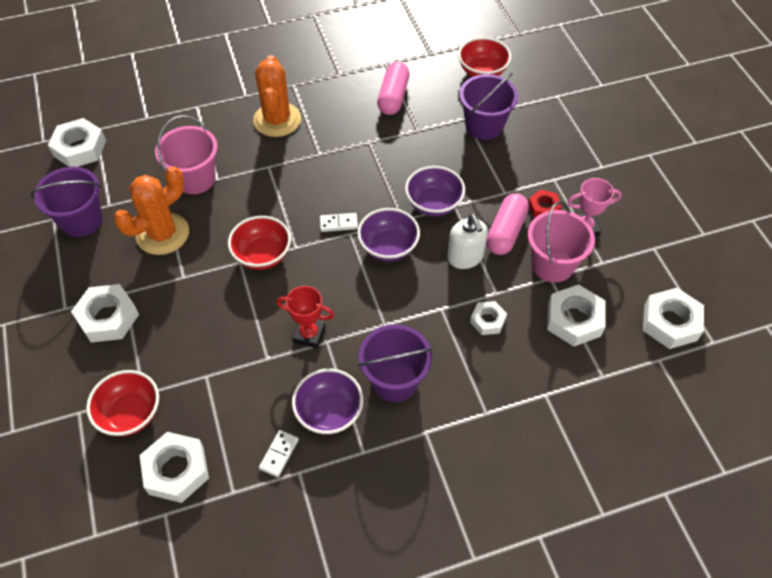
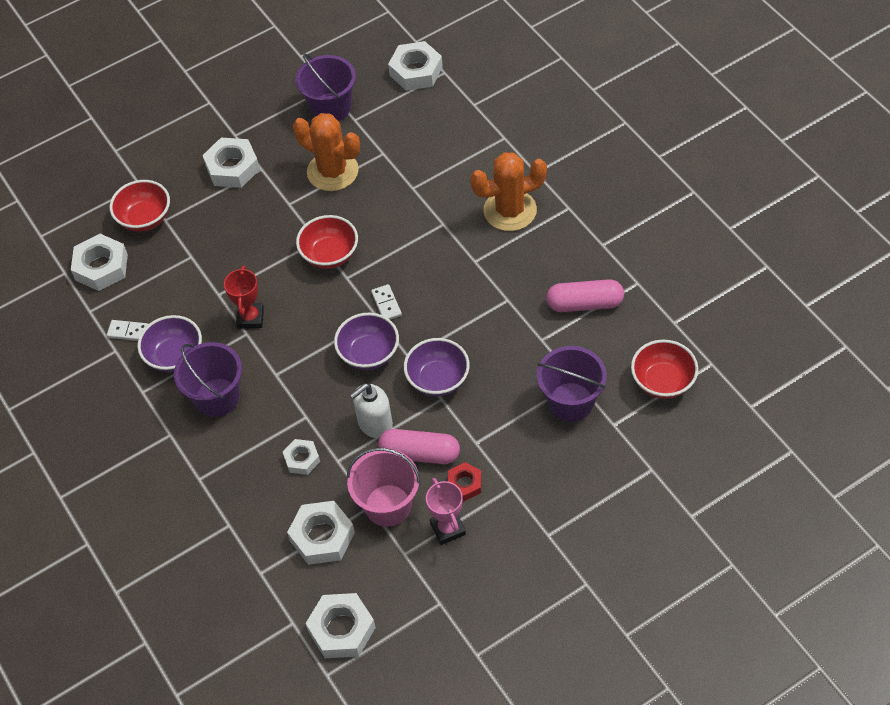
camera: 80 degrees right, 0 degrees up
(195, 179) = (407, 171): pink bucket -> none

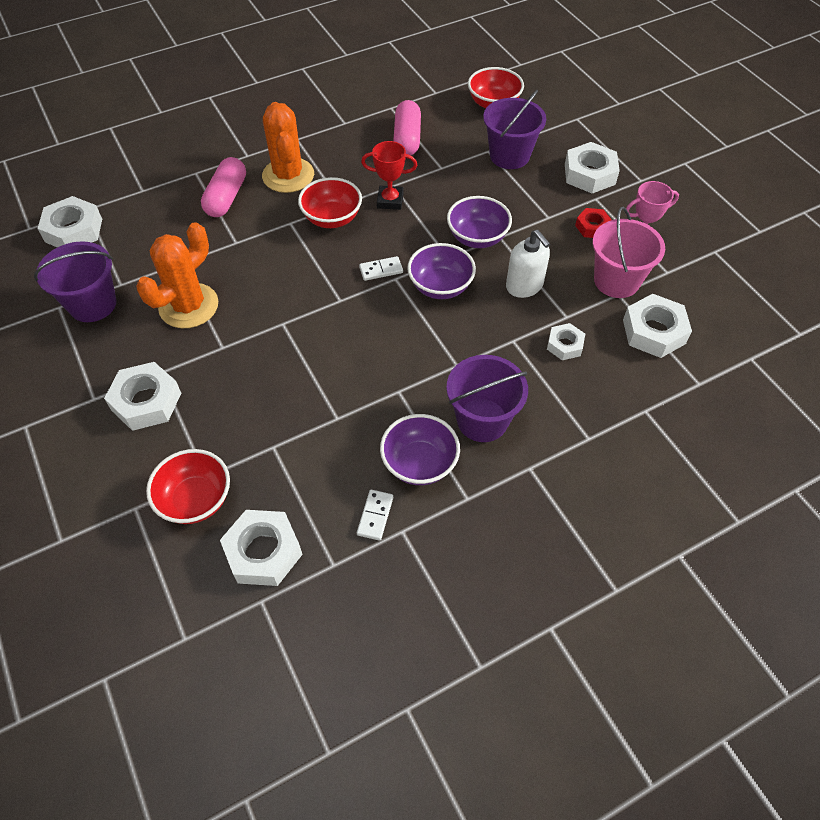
camera: 90 degrees left, 0 degrees up
(250, 318) = (377, 386): red trophy -> red trophy (390, 200)
(330, 255) = (305, 313): red bowl -> red bowl (332, 218)
(341, 629) = (751, 320): white nut -> white nut (589, 174)
(420, 453) = (559, 255): pink capsule -> pink capsule (226, 197)

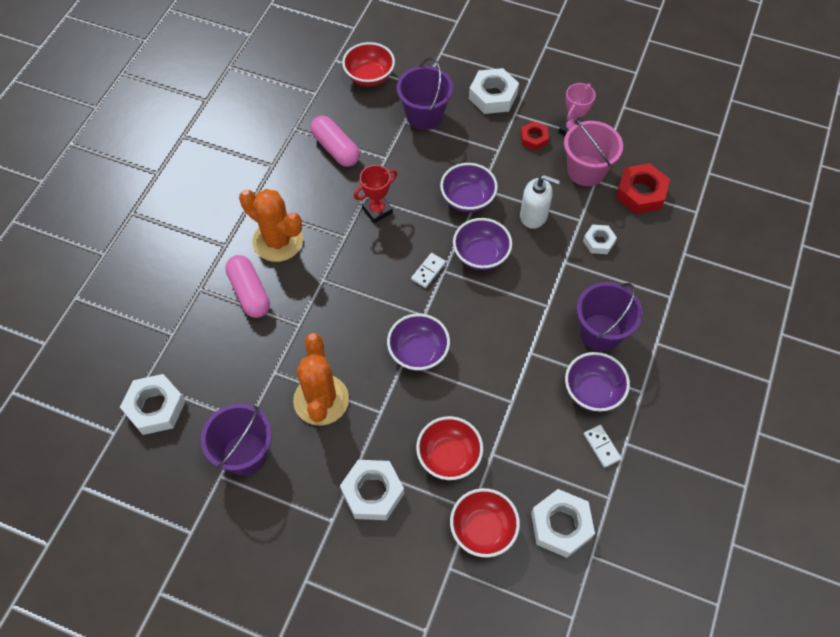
camera: 40 degrees left, 5 degrees up
(303, 324) = (418, 352): none -> purple bowl
(332, 218) = (350, 254): red bowl -> red bowl (449, 456)
(654, 331) = (640, 193): white nut -> red nut

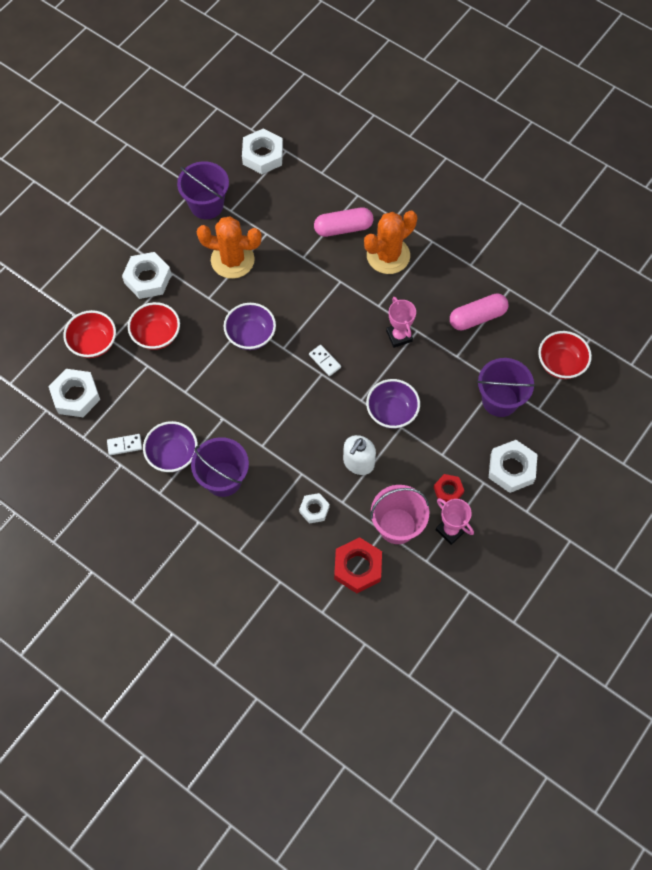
camera: 105 degrees right, 5 degrees up
(377, 210) = (399, 336): red trophy -> pink trophy
(481, 255) = (329, 406): purple bowl -> none

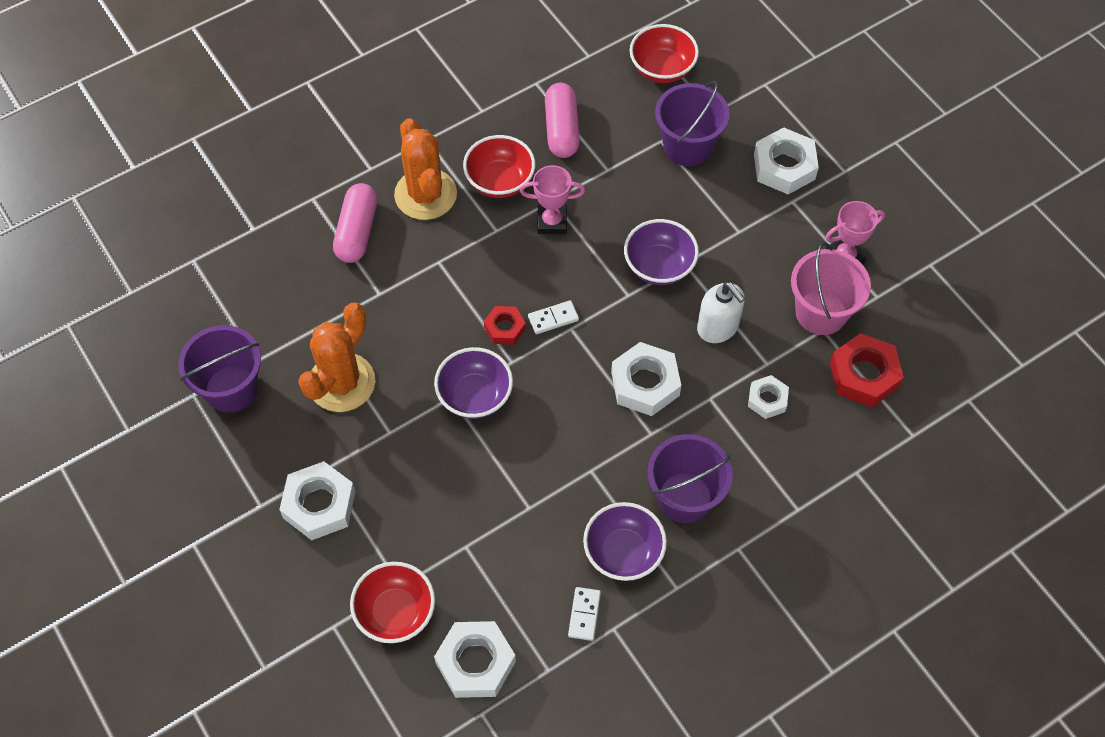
camera: 70 degrees left, 5 degrees down
(156, 335) = (420, 519): red bowl -> red bowl (500, 181)
(263, 155) = (185, 291): white nut -> white nut (645, 383)
(448, 490) = (791, 241): red nut -> red nut (505, 328)

